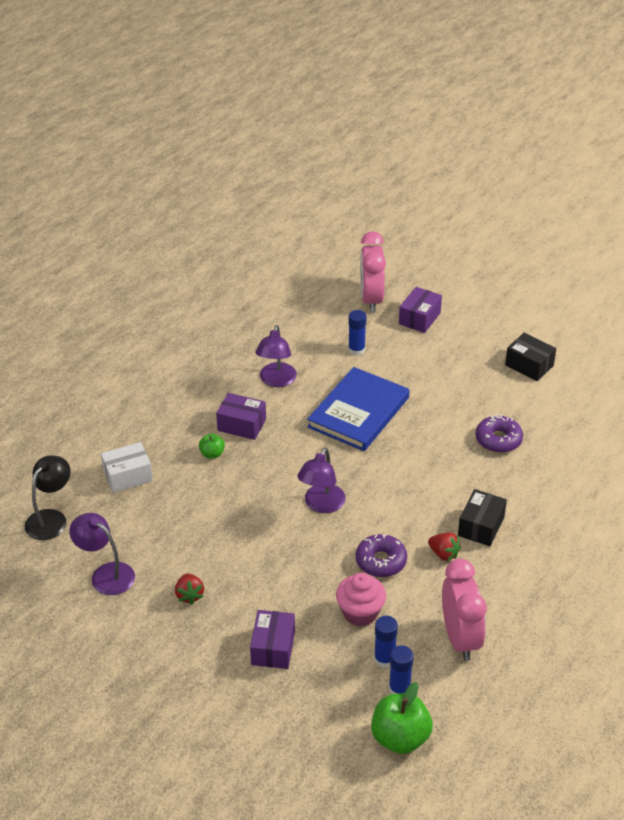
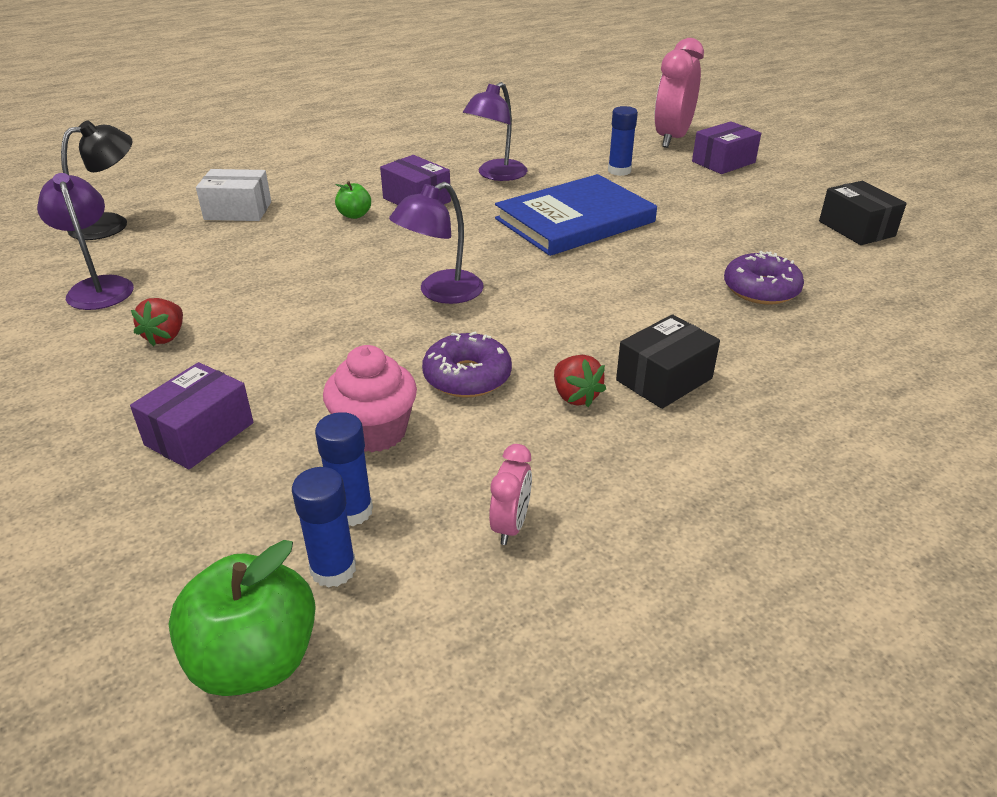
camera: 25 degrees right, 5 degrees down
(460, 638) = (510, 525): pink clock -> pink clock, size x0.48

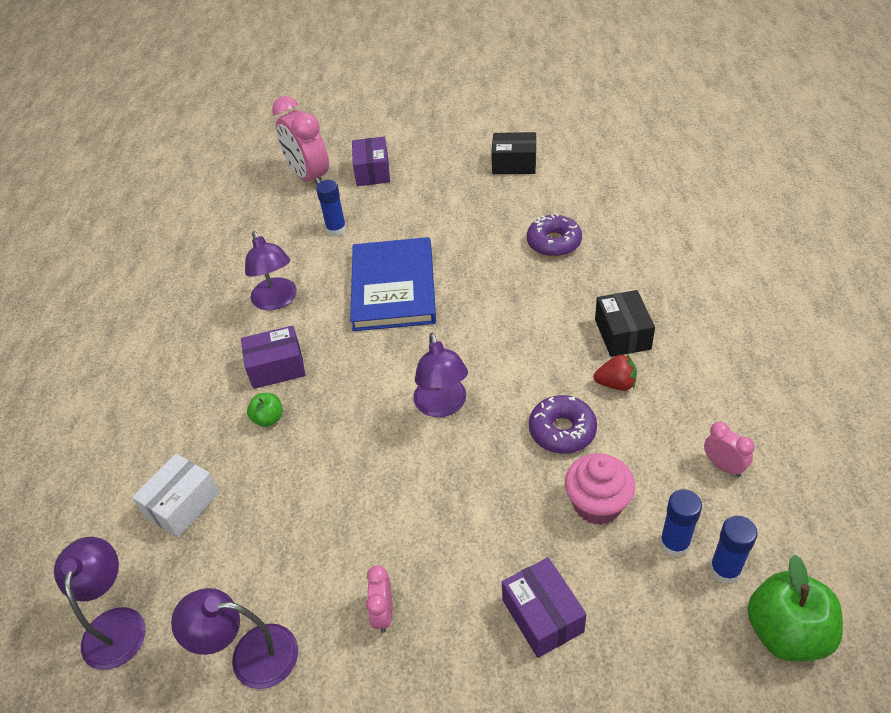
camera: 55 degrees left, 10 degrees up
(111, 224) = (115, 624): black lamp -> purple lamp
(165, 337) = (383, 613): red strawberry -> pink clock

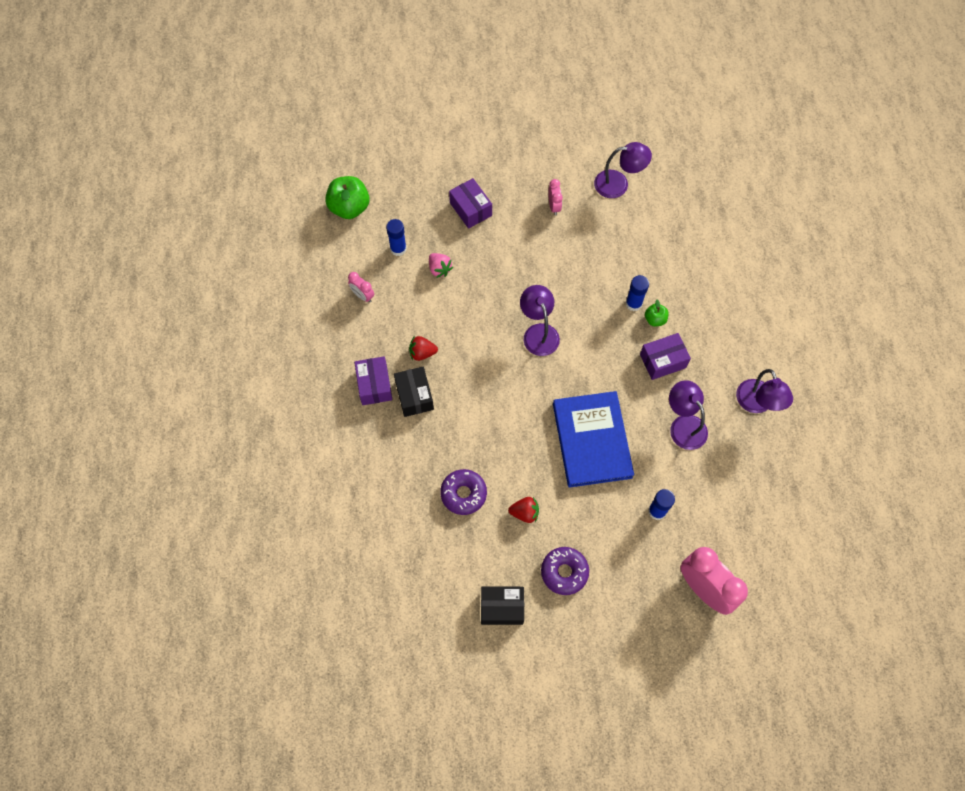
camera: 170 degrees right, 20 degrees up
(115, 624) = (697, 194): purple lamp -> purple lamp (757, 404)
(182, 504) = (689, 259): white box -> none
(372, 172) = (642, 597): purple box -> purple box (374, 385)
(483, 228) = (524, 513): none -> red strawberry
(562, 431) = (459, 316): purple donut -> purple donut (564, 572)
(597, 504) = (439, 269): pink cupcake -> pink strawberry
(725, 569) = (373, 236): blue glue stick -> blue glue stick (633, 303)

